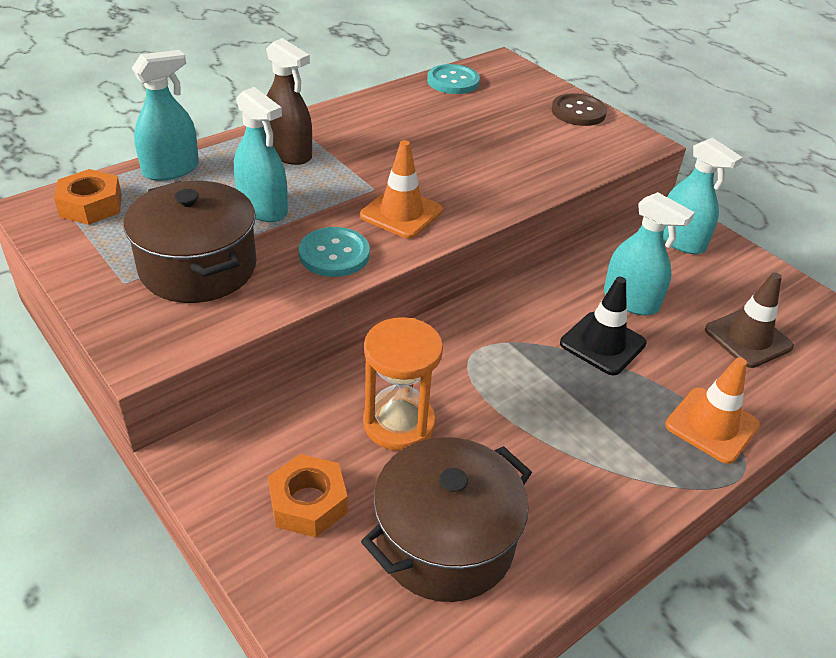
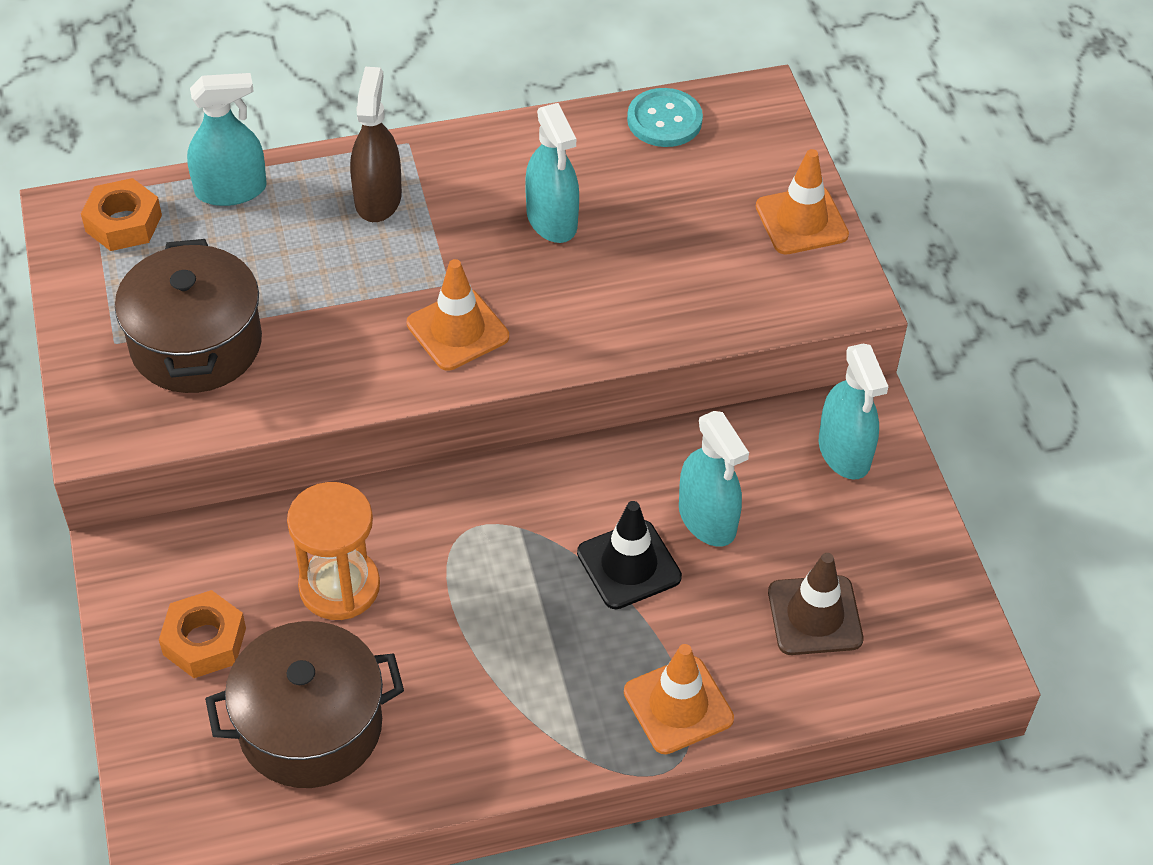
camera: 25 degrees right, 10 degrees up
(263, 208) = (304, 279): turquoise spray bottle -> turquoise spray bottle (552, 220)
(288, 153) = (378, 199): brown spray bottle -> brown spray bottle turned 150 degrees counterclockwise
(334, 254) = (348, 368): turquoise button -> none
(578, 112) = (801, 221): brown button -> orange traffic cone

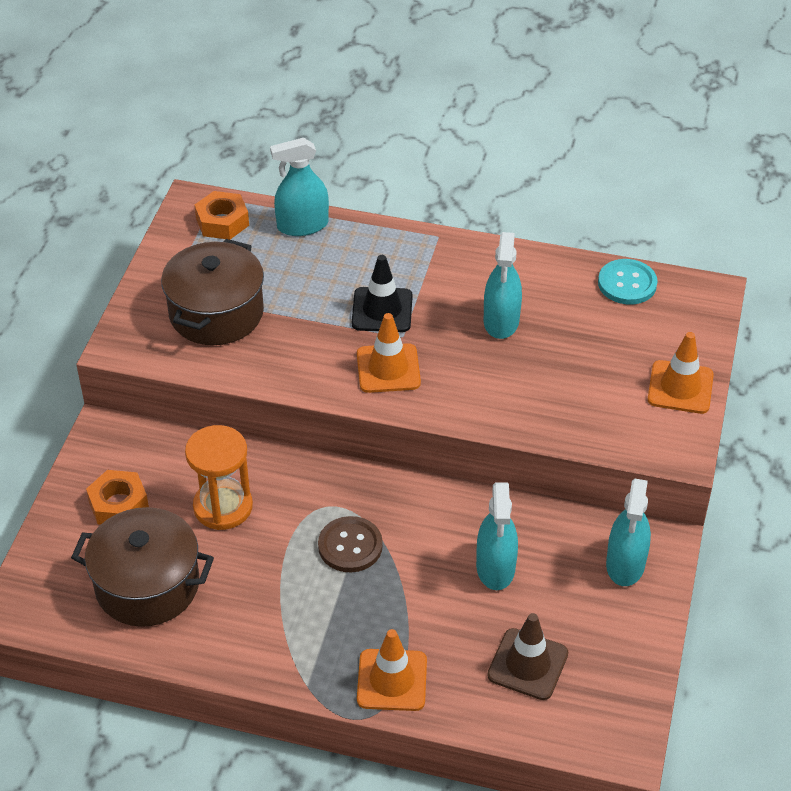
camera: 30 degrees right, 5 degrees down
(231, 190) = (302, 225): turquoise spray bottle -> turquoise spray bottle turned 150 degrees clockwise
(378, 199) = (393, 265): brown spray bottle -> none
(525, 567) = (350, 546): none -> brown button
(629, 565) = (420, 574): black traffic cone -> black traffic cone (382, 310)

